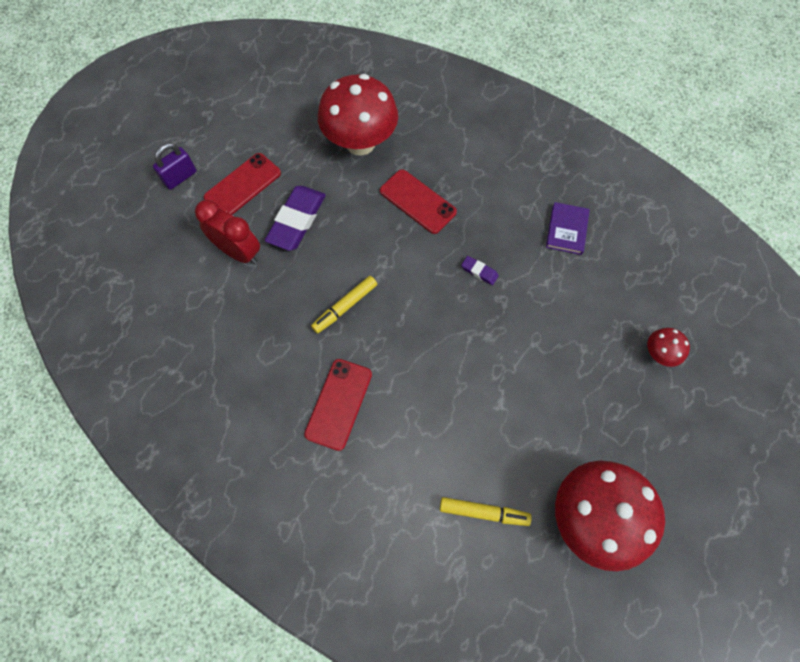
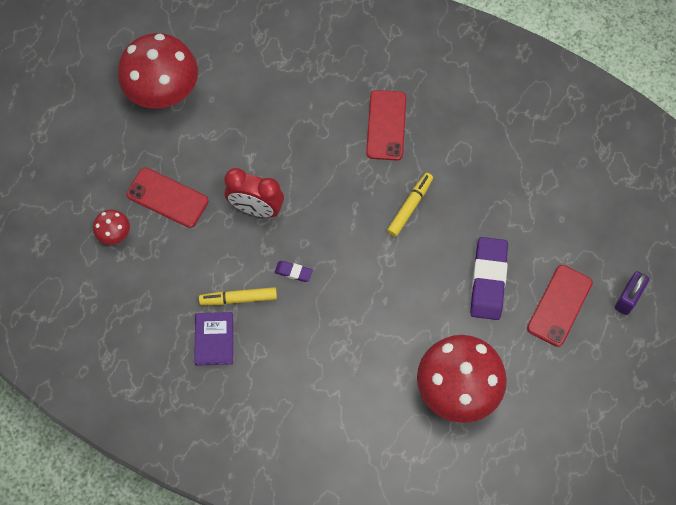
camera: 165 degrees right, 0 degrees up
(238, 252) = (530, 234): red clock -> red clock (256, 209)
(417, 202) = (374, 333): red phone -> red phone (167, 197)
(483, 512) = (248, 76): yellow marker -> yellow marker (238, 298)

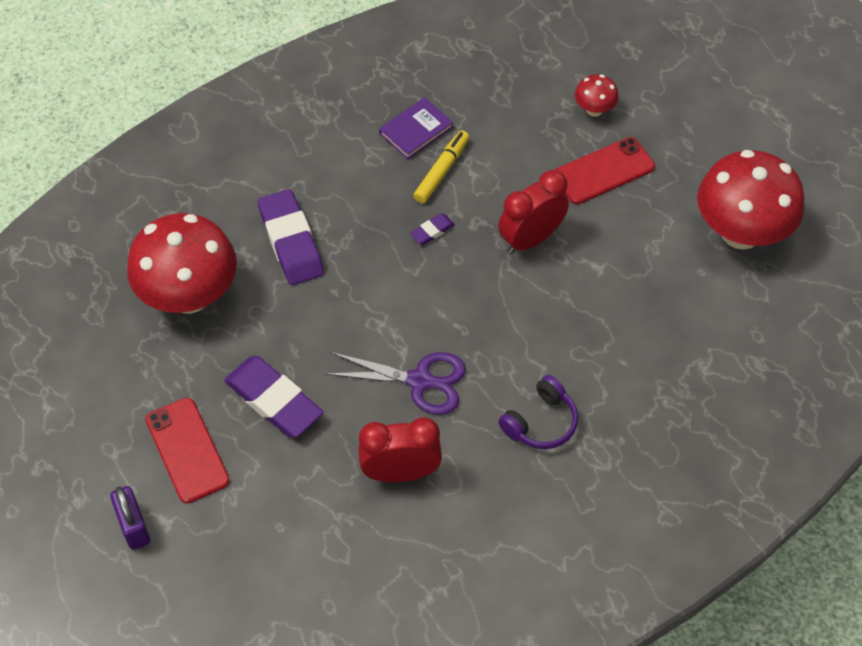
camera: 125 degrees right, 10 degrees down
(214, 339) = (416, 130): purple book -> purple book turned 75 degrees counterclockwise
(367, 356) = (291, 241): none -> purple eraser
(386, 125) = (540, 422): red phone -> purple headphones
(410, 207) = (420, 381): yellow marker -> purple scissors
(477, 178) = (400, 472): none -> red clock

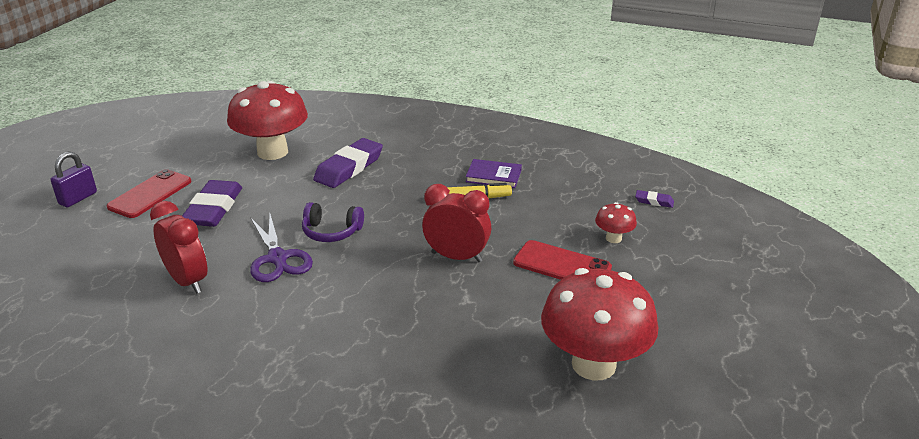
camera: 55 degrees right, 25 degrees down
(432, 231) = (415, 214): purple eraser -> purple eraser (654, 201)
(540, 422) = (284, 329): purple headphones -> purple headphones (331, 232)

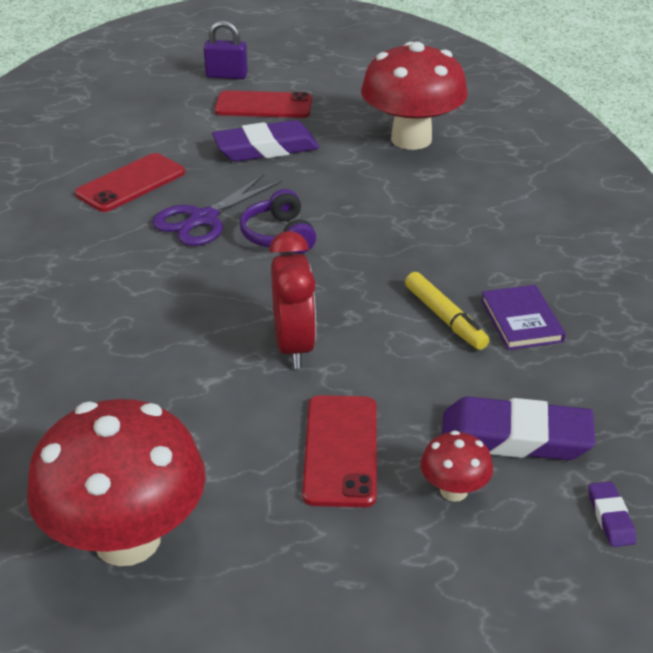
camera: 65 degrees right, 5 degrees up
(187, 281) = (131, 183): red clock -> red phone
(349, 168) = (427, 200): purple eraser -> purple eraser (515, 437)

